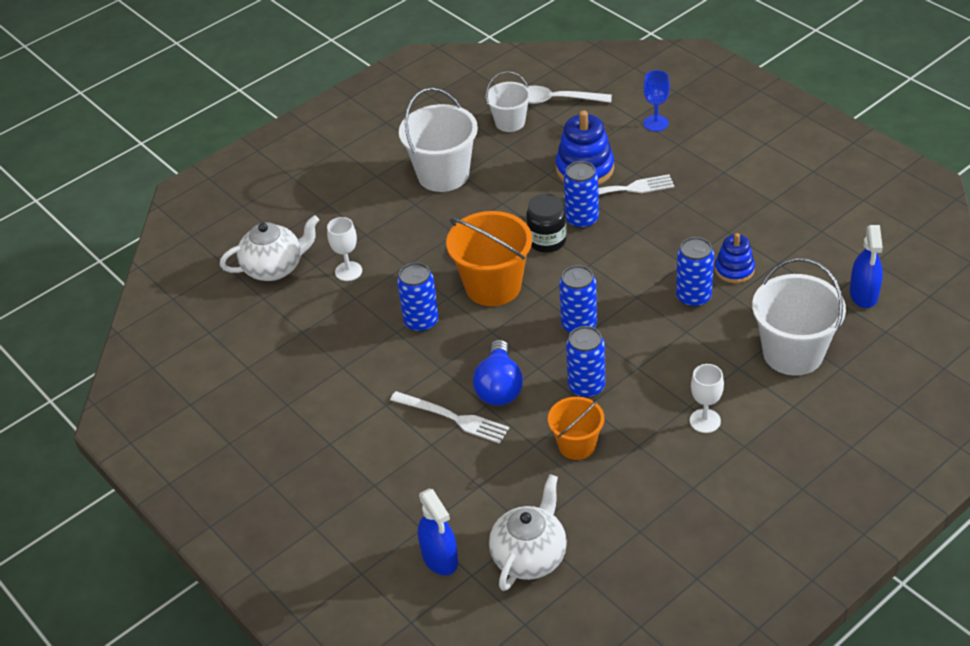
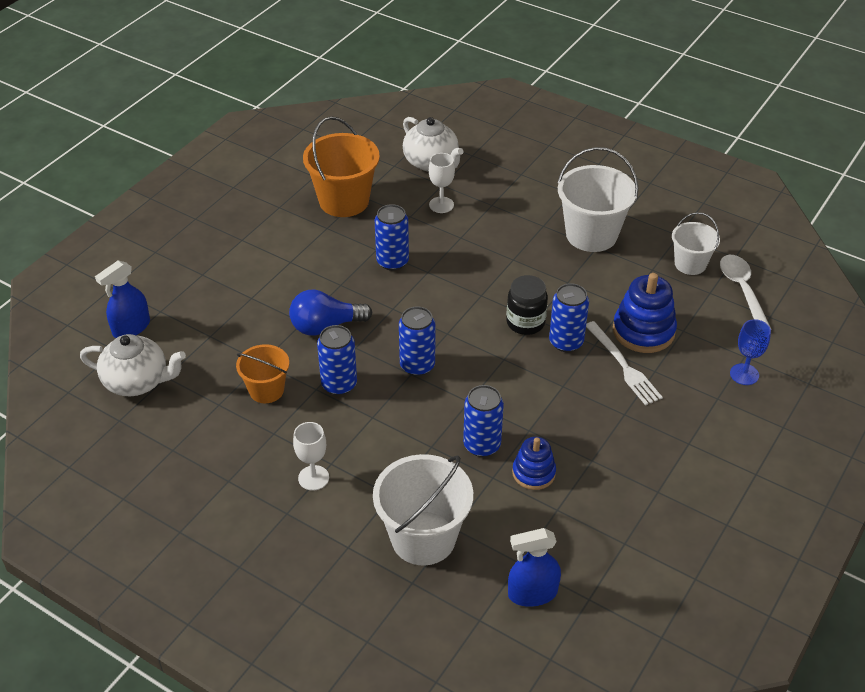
camera: 70 degrees right, 0 degrees up
(453, 418) = (283, 304): white fork -> none
(493, 286) = (451, 298): orange bucket -> orange bucket (344, 201)

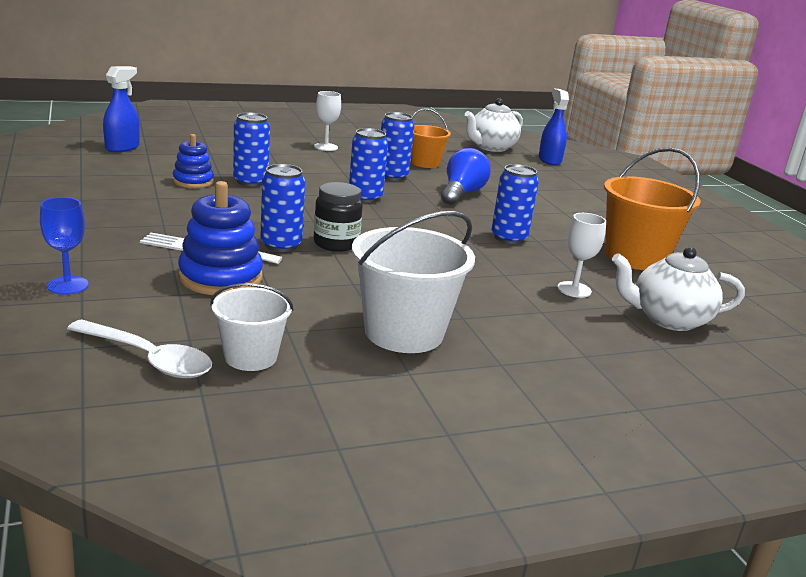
camera: 125 degrees right, 20 degrees down
(423, 538) = (223, 147): white bucket -> none

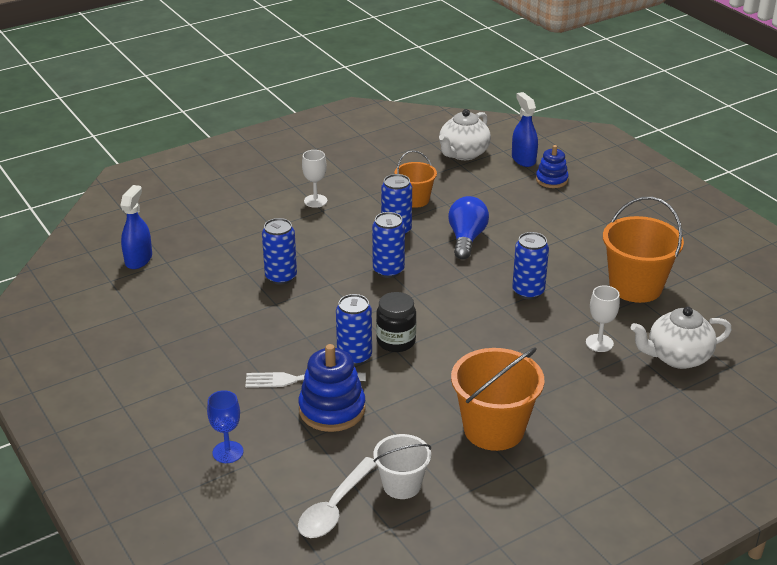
camera: 10 degrees left, 10 degrees up
(148, 359) = (335, 507): white spoon -> white spoon turned 105 degrees clockwise
(193, 181) = (233, 292): blue stacking toy -> blue stacking toy (551, 180)
(403, 332) = (493, 429): white bucket -> orange bucket

